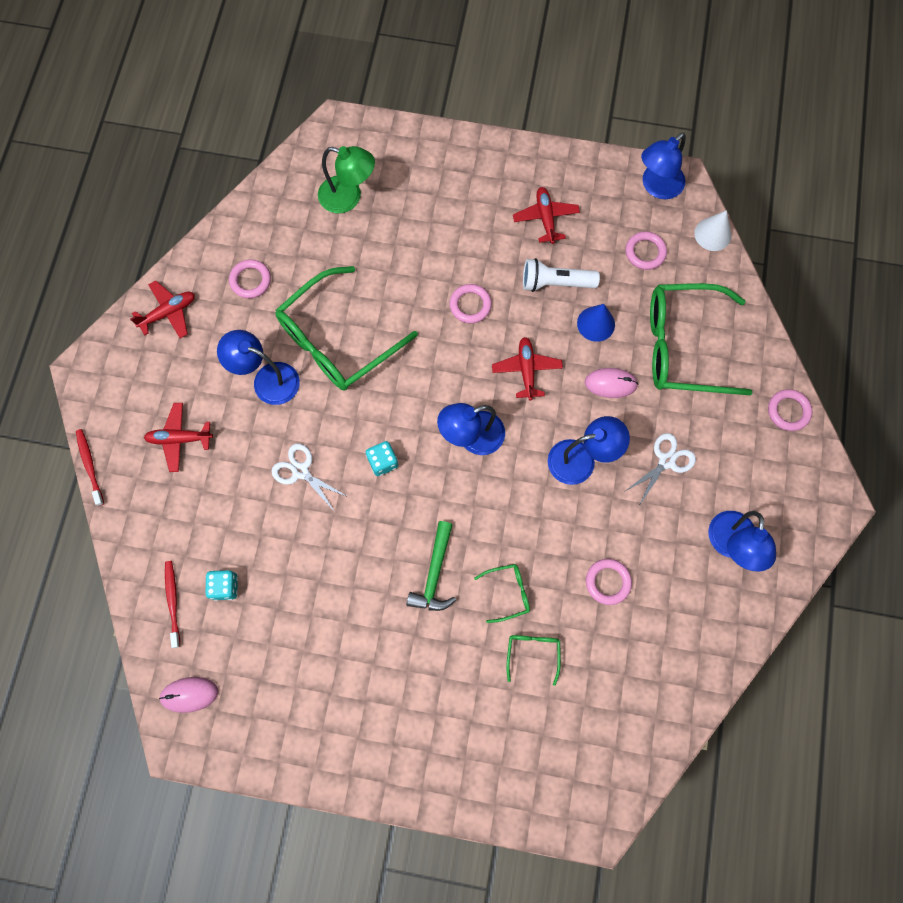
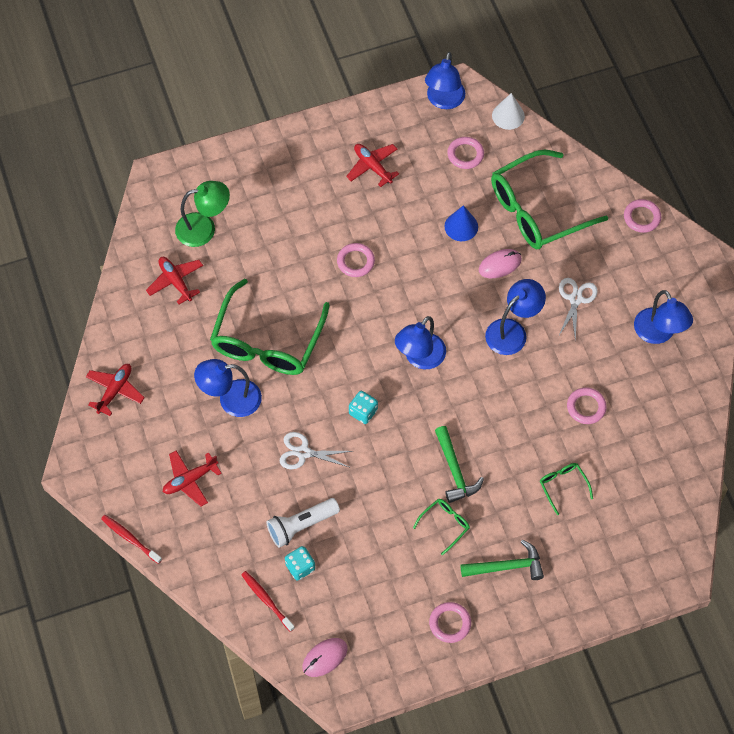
camera: 30 degrees left, 10 degrees down
(250, 280) = (166, 332): pink ring -> pink ring (450, 623)
(423, 706) = (506, 566): none -> green hammer
(508, 592) = (518, 454): green glasses -> green glasses (445, 524)
(526, 370) = (430, 287): red plane -> red plane (175, 281)
(555, 283) = (411, 212): white flashlight -> white flashlight (301, 526)

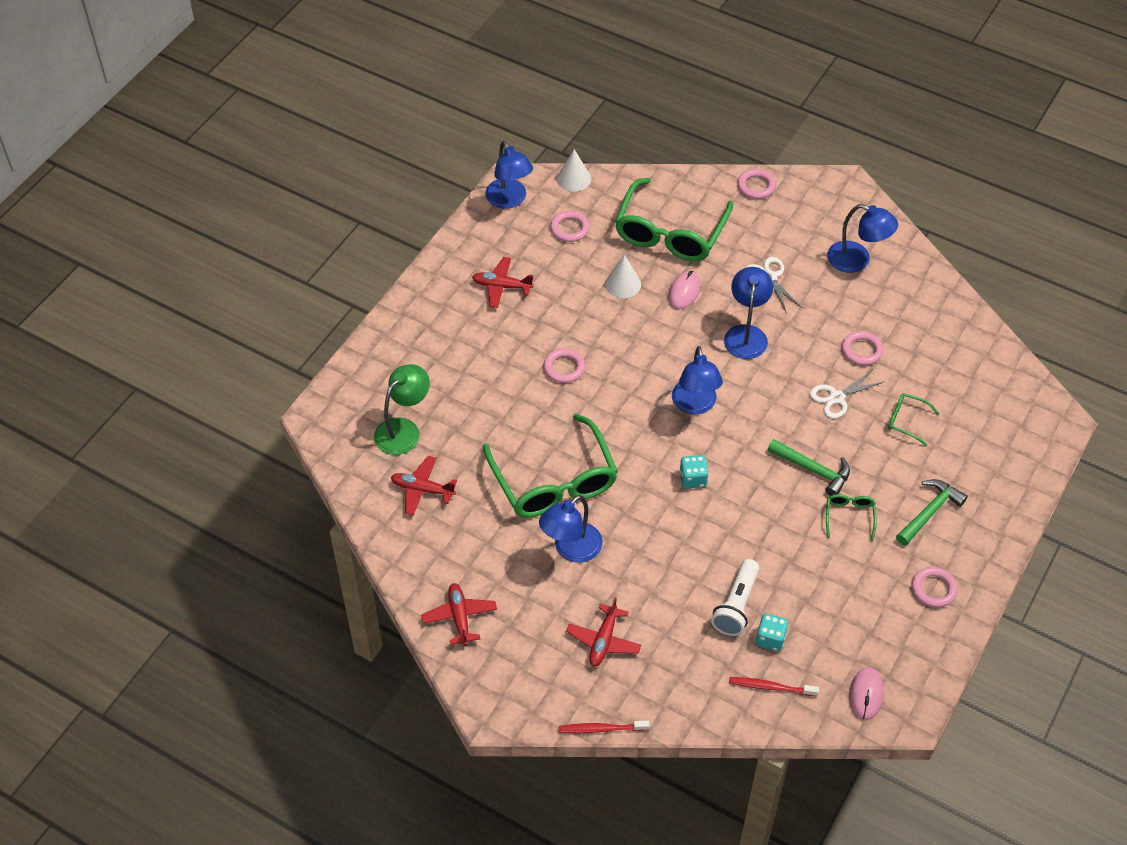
camera: 40 degrees left, 10 degrees down
(303, 452) = (677, 546): white scissors -> white scissors (836, 397)
(461, 226) = (623, 284): blue cone -> white cone

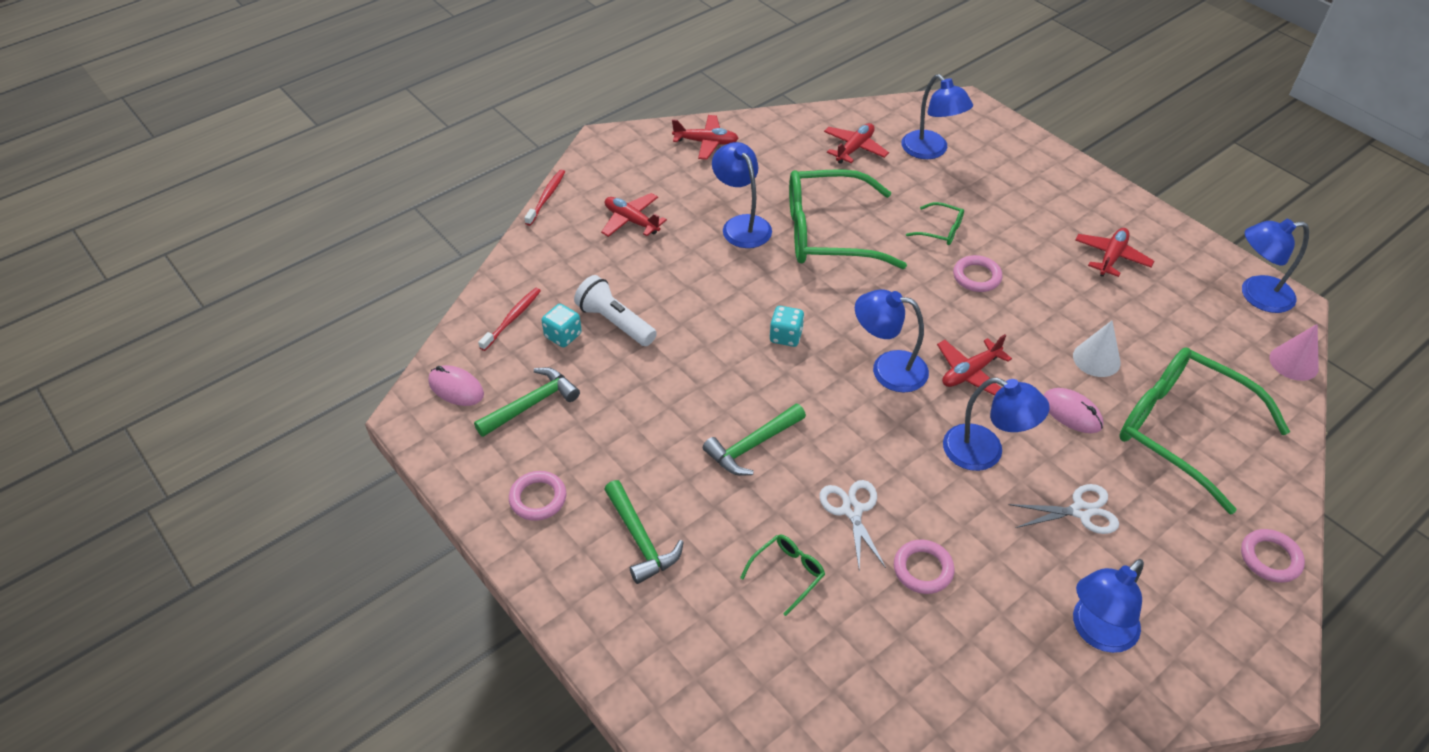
camera: 110 degrees right, 5 degrees down
(403, 430) = (930, 151): green lamp -> blue lamp
(569, 228) = (1200, 336): pink ring -> none
(574, 178) = (1293, 362): white cone -> pink cone
(673, 355) = (970, 372): none -> red plane
(849, 516) = (673, 456): green glasses -> green glasses (941, 230)
(852, 631) = (531, 404): none -> green hammer

